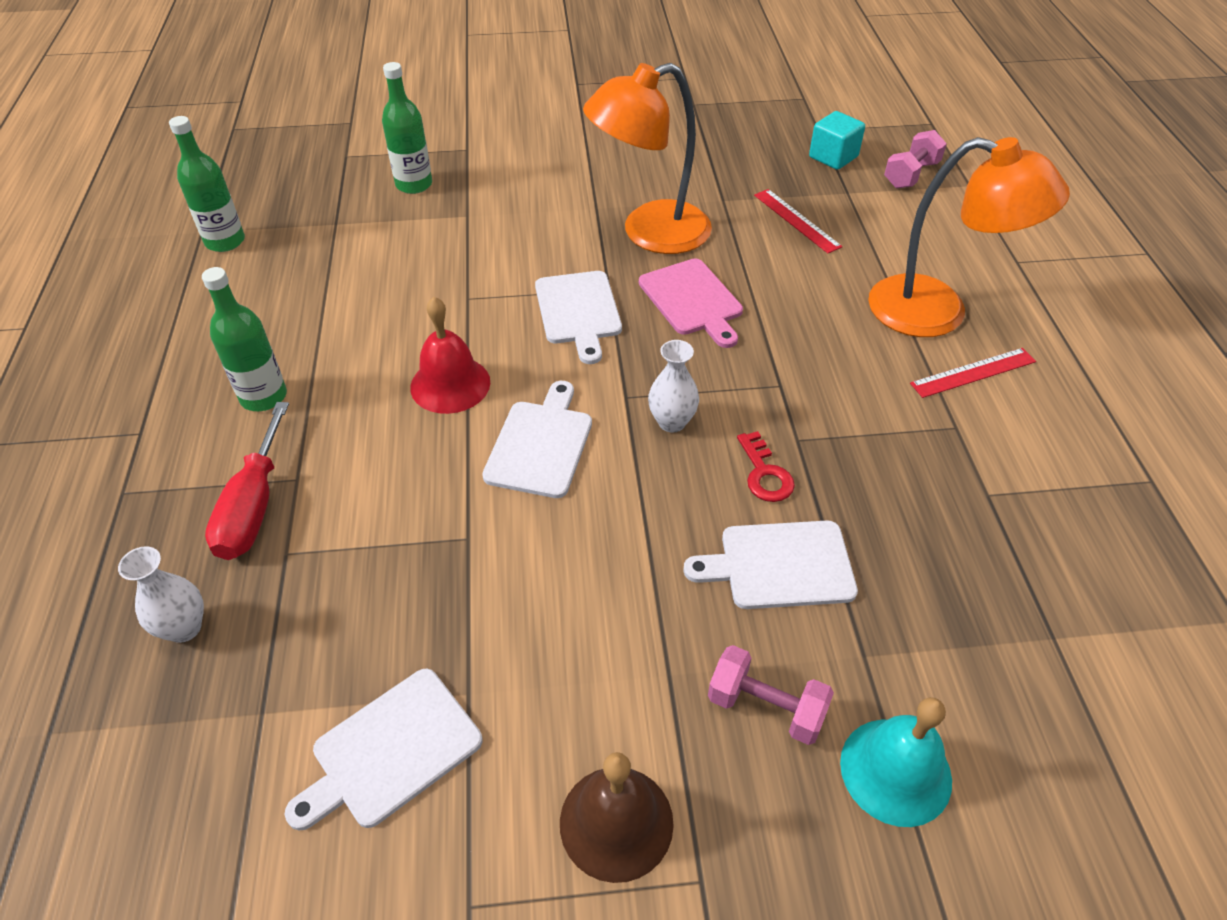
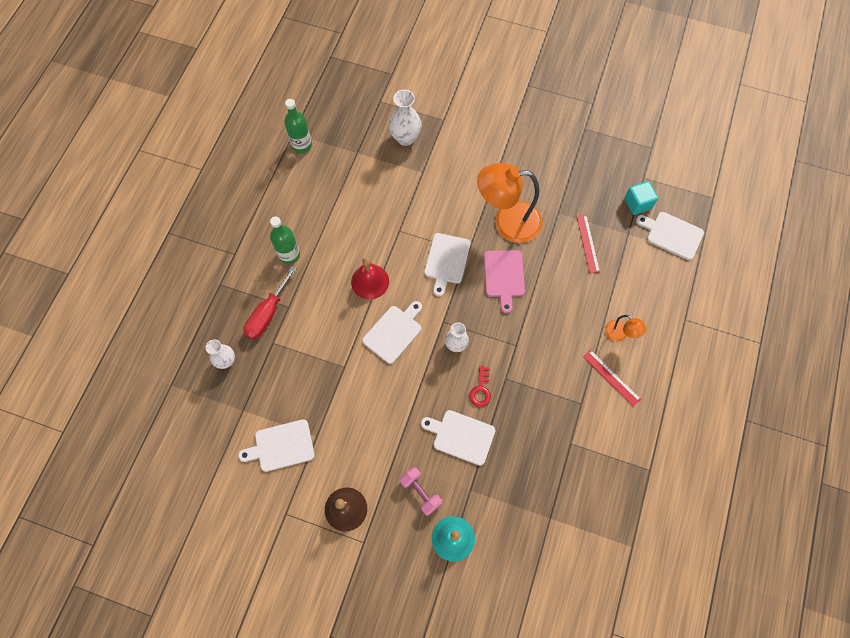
camera: 25 degrees right, 20 degrees up
(414, 184) = (405, 138): green bottle -> white vase
(911, 175) = (672, 234): pink dumbbell -> white cutting board
(937, 312) = (620, 334): orange lamp -> orange lamp, size x0.46
(973, 373) = (611, 378): red ruler -> red ruler turned 45 degrees clockwise

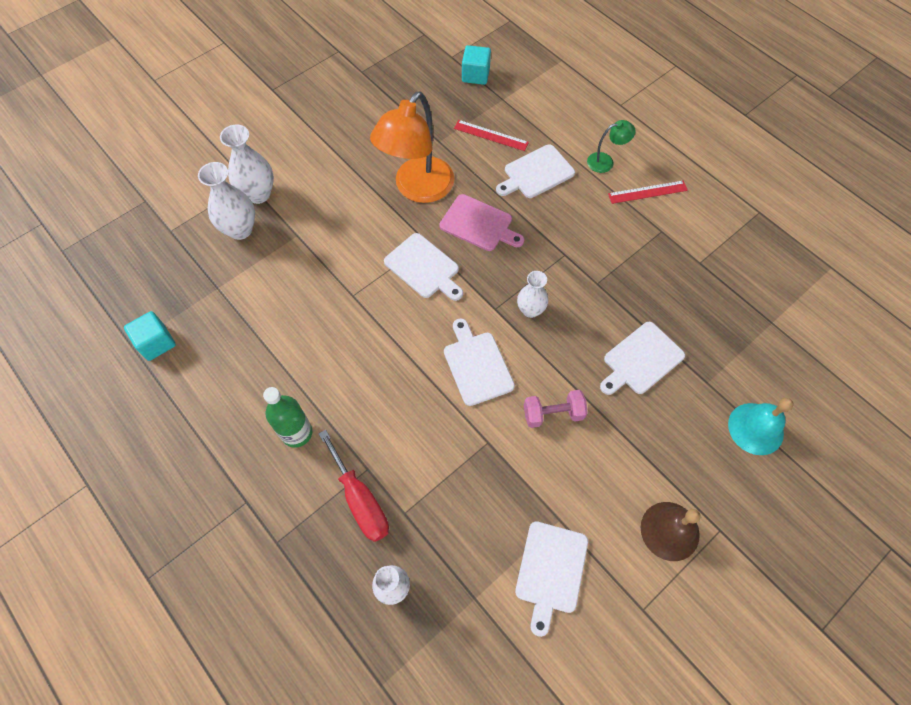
camera: 60 degrees left, 5 degrees down
(302, 145) = (156, 343): green bottle -> turquoise cube
(370, 281) = (396, 358): red bell -> none
(420, 492) = (687, 435): pink dumbbell -> pink dumbbell (553, 414)
(438, 131) = (258, 194): none -> white vase
(481, 390) = (597, 313): red key -> none
(620, 334) = (605, 161): orange lamp -> green lamp
(672, 234) = (527, 68): white cutting board -> white cutting board (536, 173)

